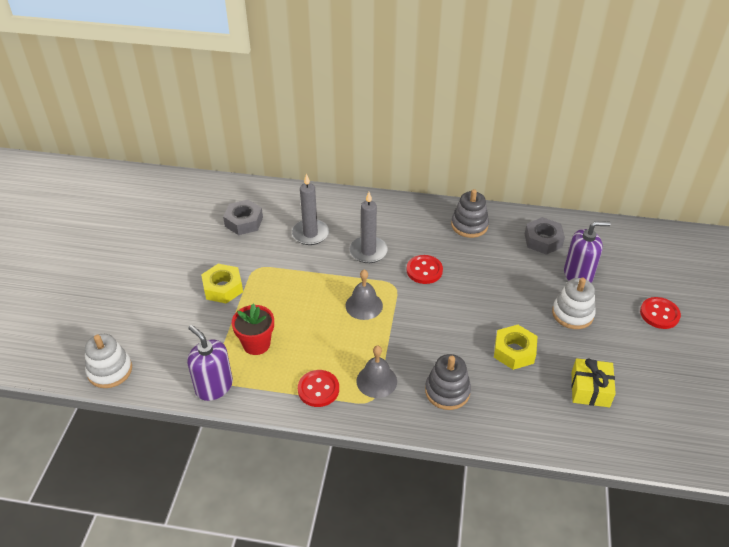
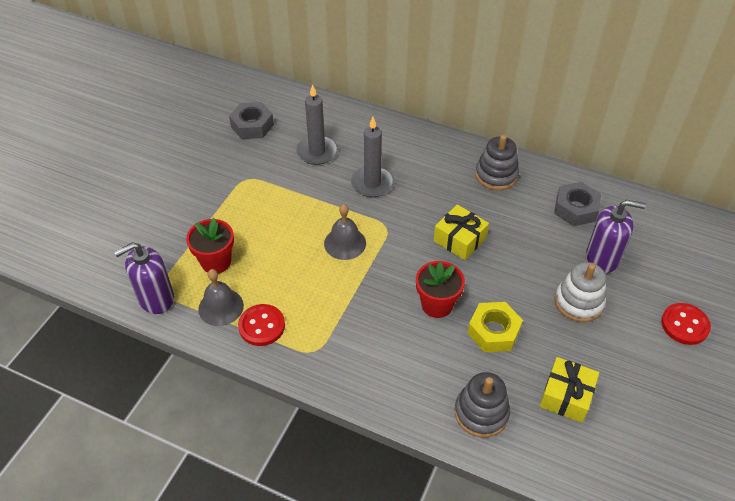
camera: 15 degrees right, 5 degrees up
(110, 370) = (60, 258): white stacking toy -> none
(214, 386) = (156, 298): purple soap dispenser -> purple soap dispenser turned 90 degrees counterclockwise
(223, 288) = (204, 193): yellow nut -> none
(376, 381) = (327, 330): grey bell -> grey bell (221, 307)
(424, 270) = (426, 217): red button -> none
(447, 391) = (400, 360): grey stacking toy -> grey stacking toy (481, 413)
(459, 283) = (459, 239): none -> yellow gift
(460, 340) = (437, 305): none -> red flower pot

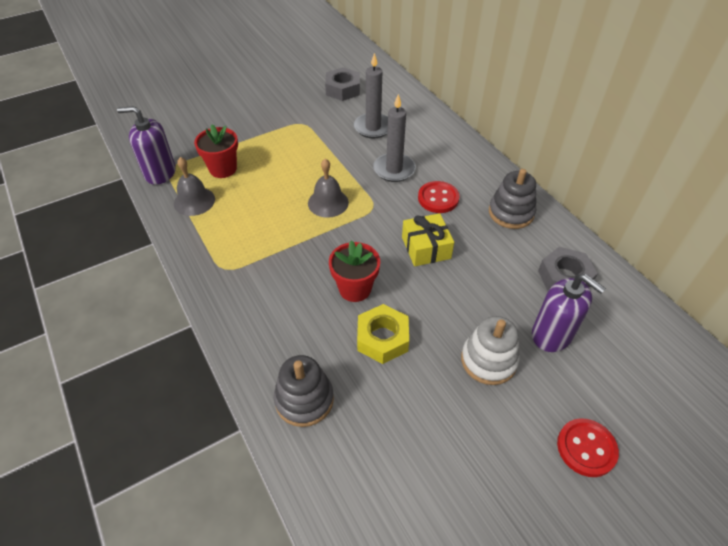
camera: 35 degrees right, 0 degrees up
(262, 326) = (207, 229): red button -> red button (438, 198)
(566, 396) = (395, 436): yellow gift -> none

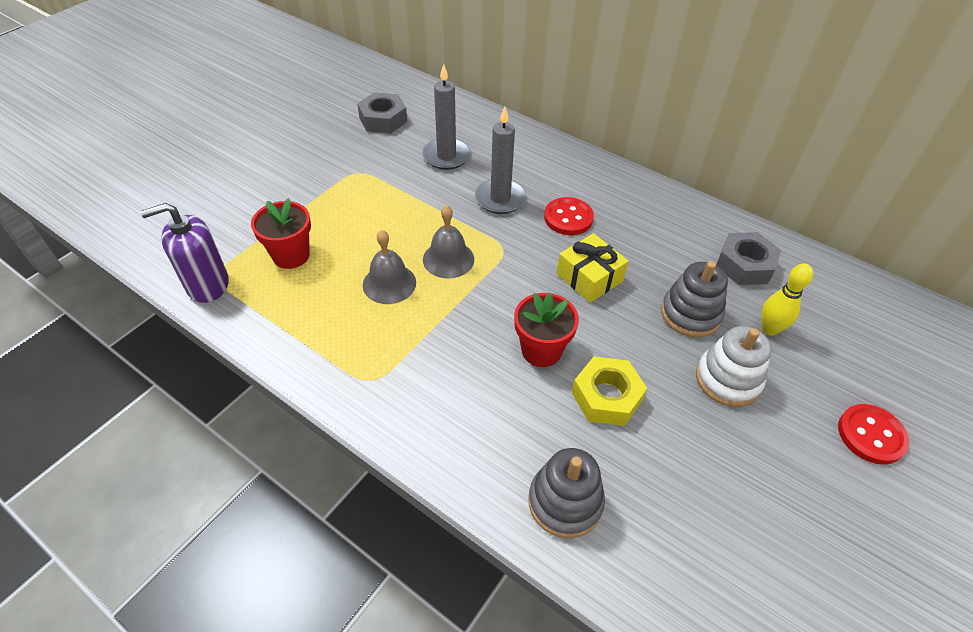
camera: 25 degrees left, 0 degrees up
(194, 201) = (278, 307): grey bell -> grey bell (389, 283)
(511, 213) = (652, 212): grey stacking toy -> grey stacking toy (690, 314)
(552, 334) = (769, 329): purple soap dispenser -> yellow bowling pin

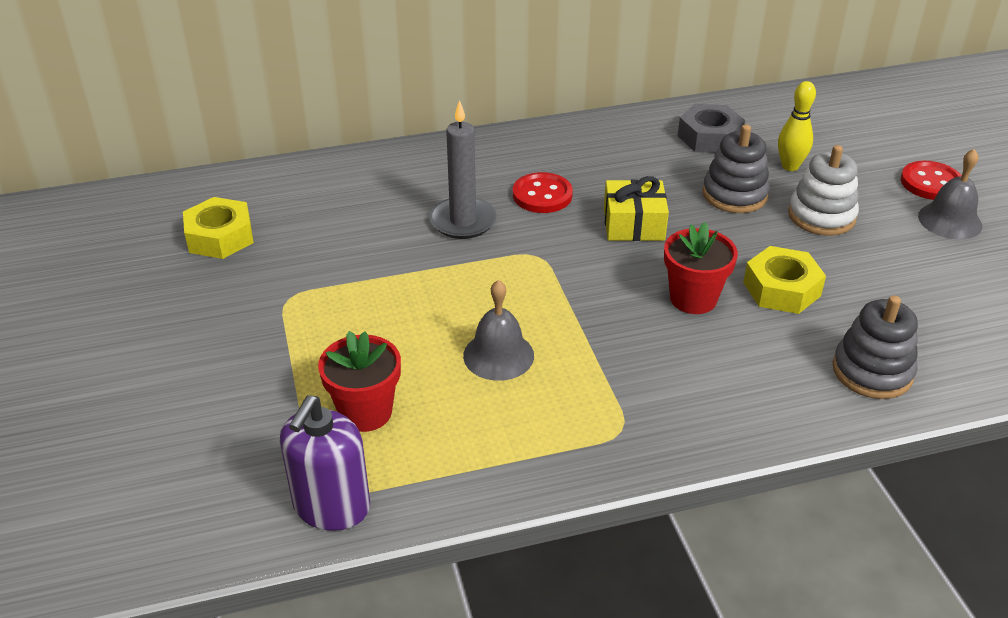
camera: 50 degrees left, 10 degrees down
(383, 119) = (220, 237): grey nut -> yellow nut
(446, 156) = (349, 223): grey candle -> none
(448, 259) = (510, 297): grey bell -> grey bell (949, 220)

